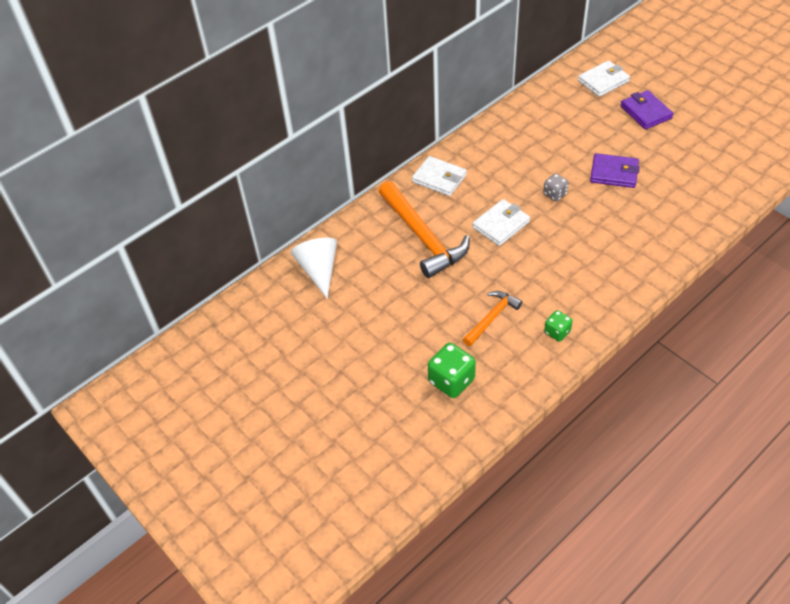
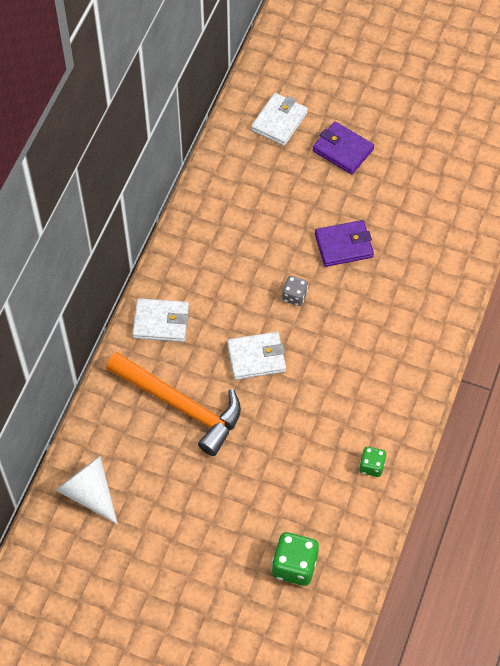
camera: 30 degrees left, 10 degrees up
(492, 318) = (300, 476): orange hammer -> none
(501, 225) = (256, 357): white wallet -> white wallet turned 60 degrees clockwise

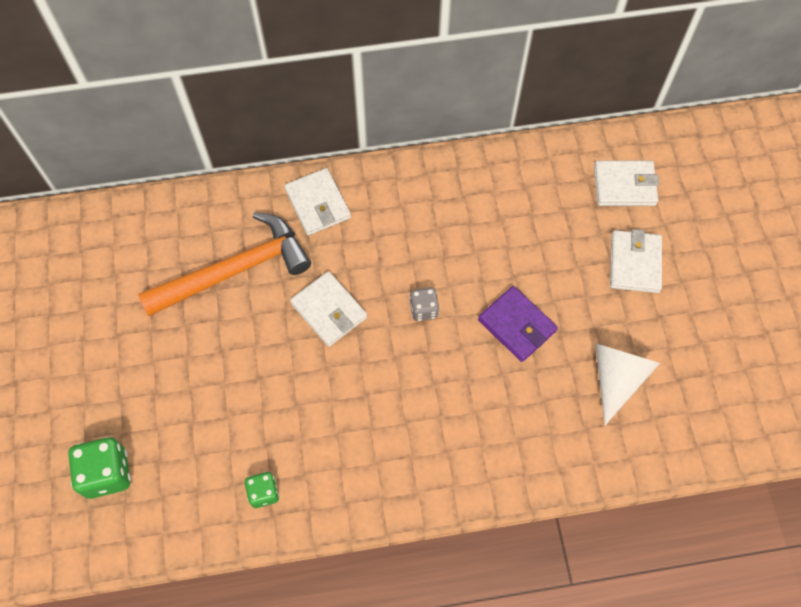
camera: 60 degrees right, 5 degrees up
(89, 492) = (98, 241): white cone -> white cone (617, 378)
(180, 405) = (235, 270): orange hammer -> orange hammer turned 120 degrees counterclockwise
(342, 150) = (634, 263): purple wallet -> white wallet

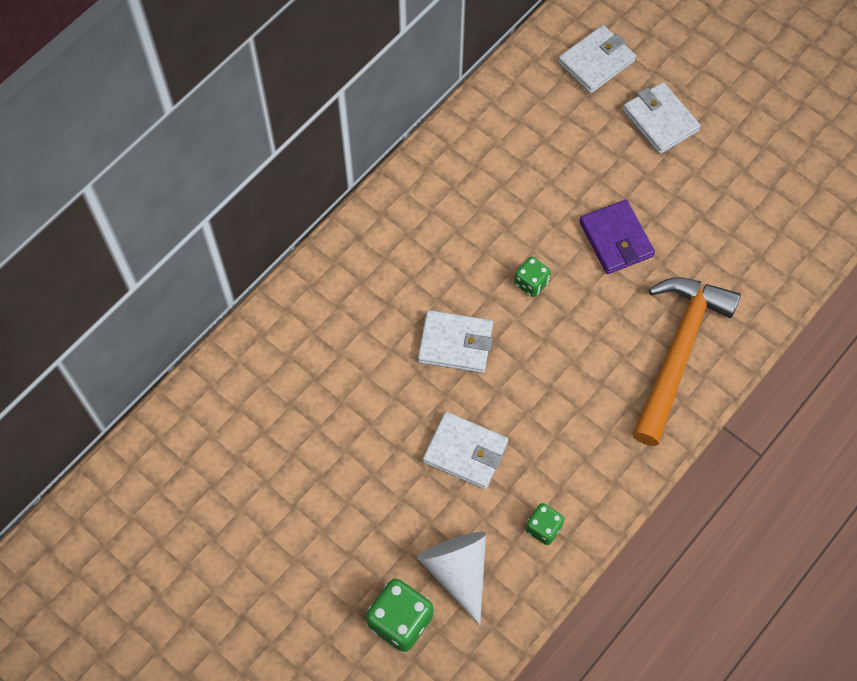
camera: 40 degrees left, 0 degrees up
(235, 270) = (342, 372): orange hammer -> orange hammer (677, 352)
(317, 204) = (359, 262): white wallet -> white wallet (465, 452)
(423, 309) = (531, 283): grey dice -> green dice
(516, 325) = (616, 239): purple wallet -> purple wallet turned 60 degrees clockwise
(617, 378) = (727, 222): white cone -> white cone (458, 570)

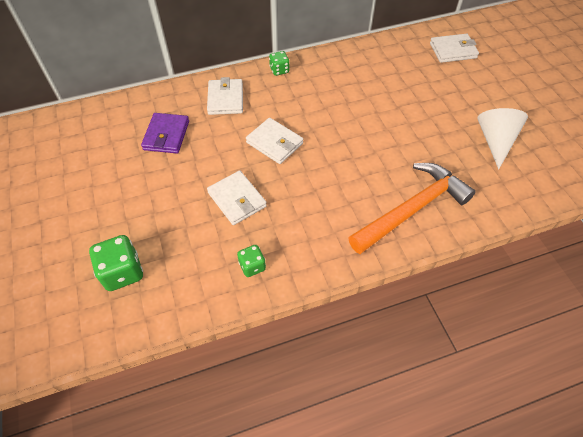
camera: 30 degrees right, 10 degrees down
(458, 570) = (180, 262): white cone -> white cone (495, 141)
(531, 283) = (342, 133): green dice -> green dice (279, 70)
(616, 239) = (410, 134): purple wallet -> purple wallet (166, 135)
(660, 120) = (476, 90): white wallet -> white wallet (225, 99)

